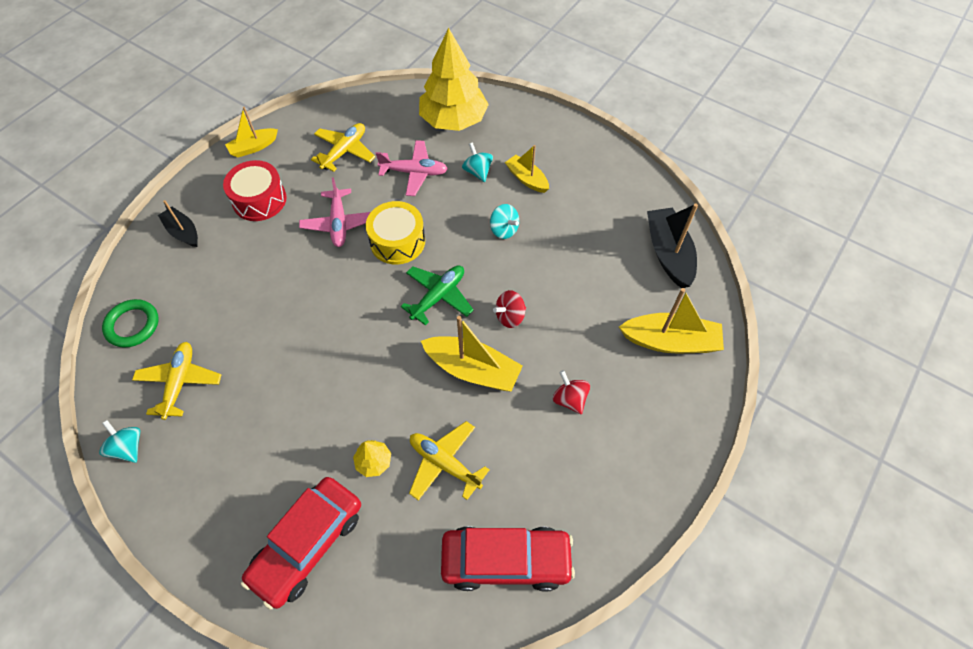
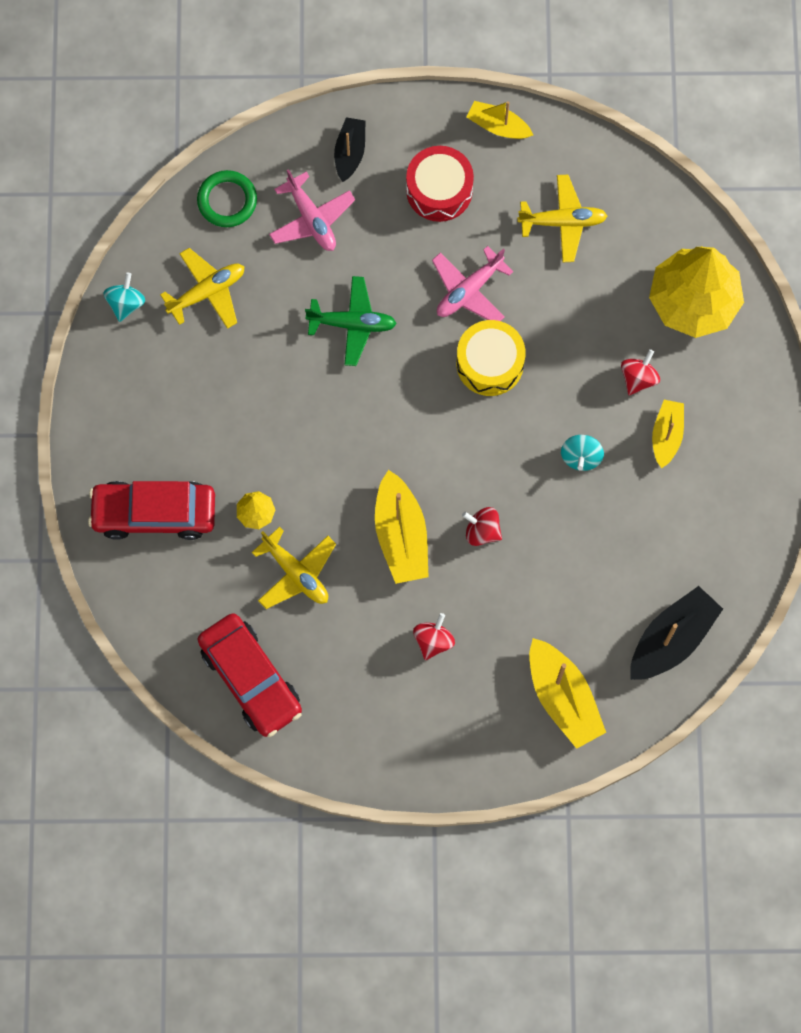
camera: 55 degrees right, 15 degrees up
(414, 172) = (588, 314): pink plane -> pink plane (311, 219)
(438, 296) = (455, 449): green plane -> green plane (352, 324)
(444, 463) = (296, 573): yellow plane -> yellow plane turned 135 degrees clockwise
(477, 171) = (638, 378): turquoise spinning top -> red spinning top

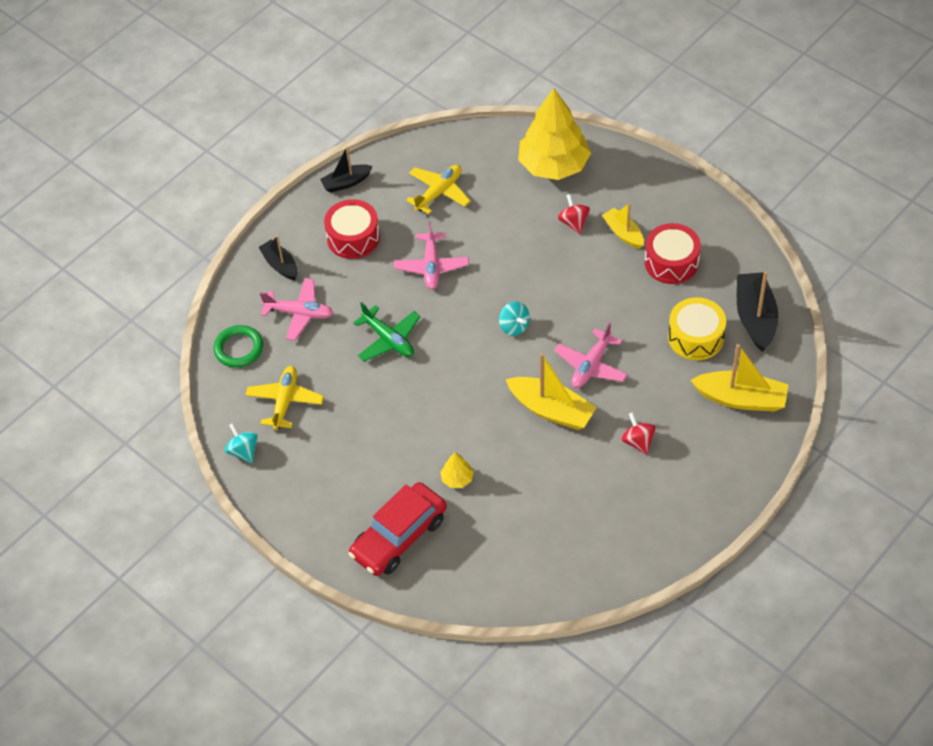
camera: 45 degrees left, 20 degrees down
(250, 678) = (566, 562): red car -> none
(296, 573) = (519, 485): yellow plane -> none
(352, 324) = (388, 339): green plane -> green plane turned 90 degrees clockwise
(482, 531) = (591, 366): red spinning top -> pink plane
(490, 363) = (488, 288): yellow drum -> yellow drum (695, 337)
(498, 126) = (346, 182): yellow boat -> black boat
(581, 457) = (594, 283): turquoise spinning top -> turquoise spinning top (514, 326)
(670, 508) = (671, 262): none -> red drum

